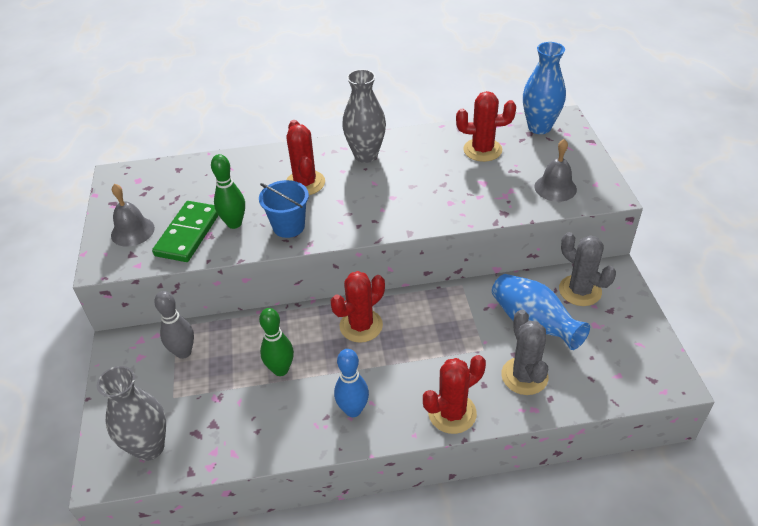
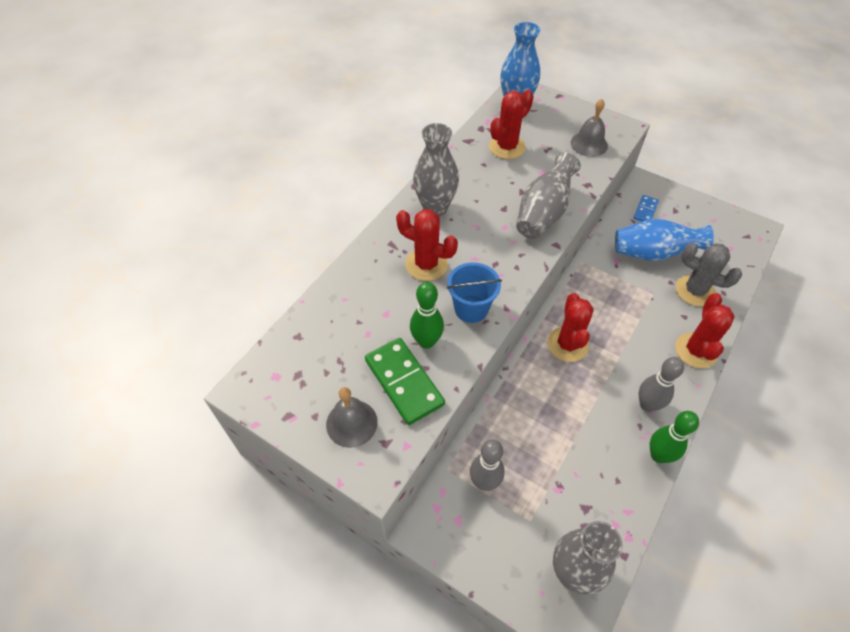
camera: 50 degrees left, 10 degrees up
(280, 369) = (567, 424): green bowling pin -> green bowling pin (658, 455)
(353, 410) = (647, 405): blue bowling pin -> grey bowling pin
(435, 207) = (543, 213): none -> grey vase
(580, 291) = (645, 210): grey cactus -> blue domino

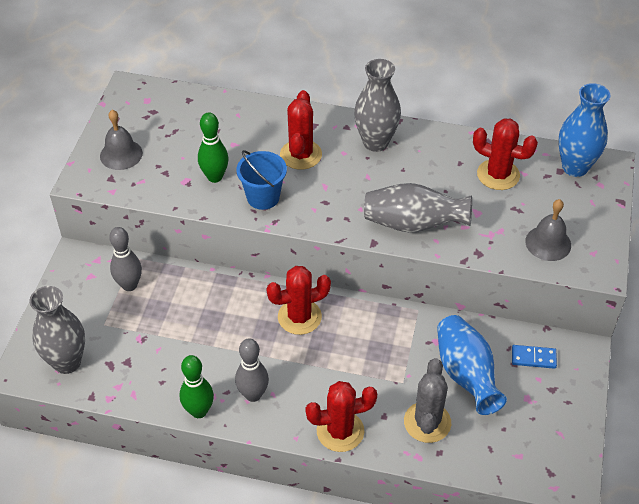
camera: 70 degrees right, 5 degrees down
(404, 382) = (169, 174): green domino -> none

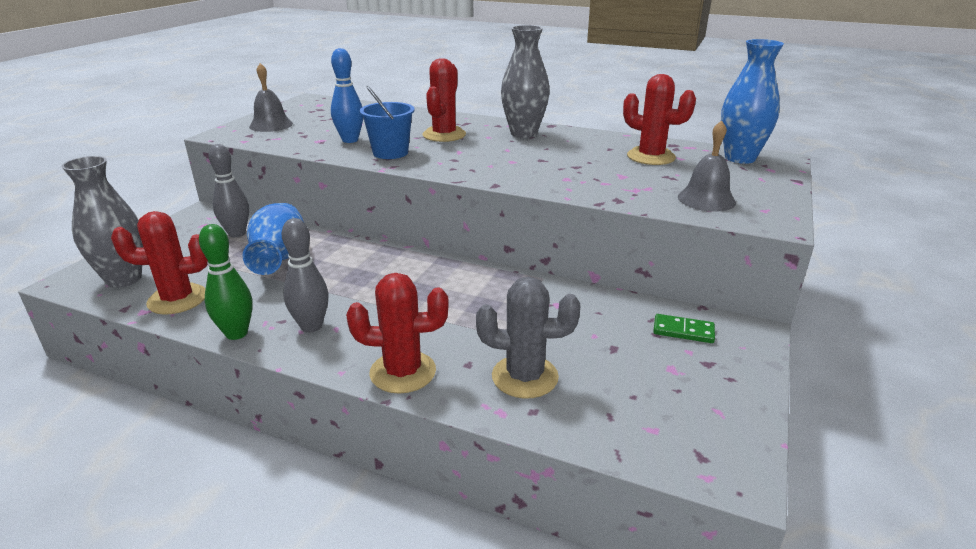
camera: 10 degrees right, 20 degrees down
(215, 177) = (350, 140): green bowling pin -> blue bowling pin
(299, 317) = (402, 270): red cactus -> red cactus (177, 299)
(413, 224) = (545, 177): grey vase -> none
(427, 422) = (525, 377): grey cactus -> grey cactus turned 75 degrees clockwise
(465, 374) = (589, 337): blue vase -> blue vase (280, 258)
(533, 358) = (683, 331): blue domino -> green domino

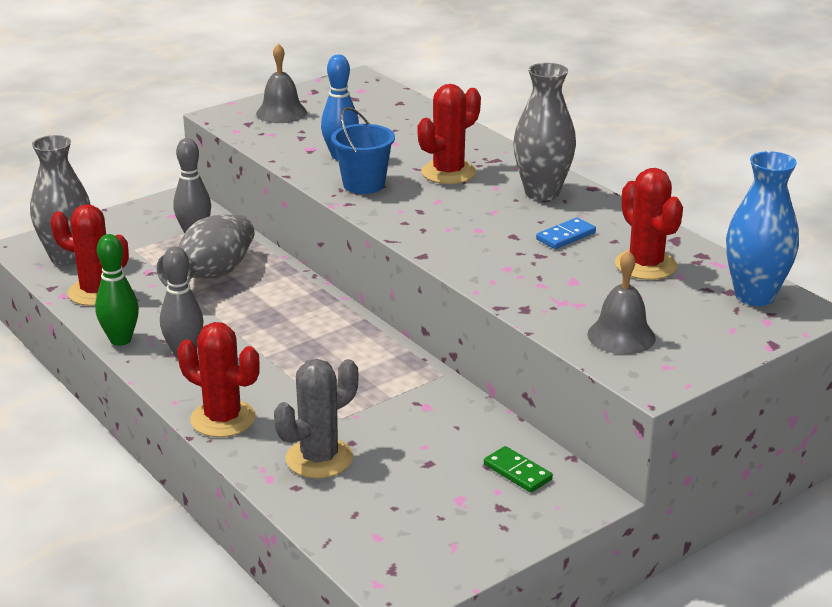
camera: 30 degrees right, 0 degrees up
(280, 258) = (212, 275): blue vase -> grey vase
(525, 377) = (319, 458): grey cactus -> grey cactus turned 75 degrees counterclockwise
(576, 152) = (565, 236): none -> blue domino

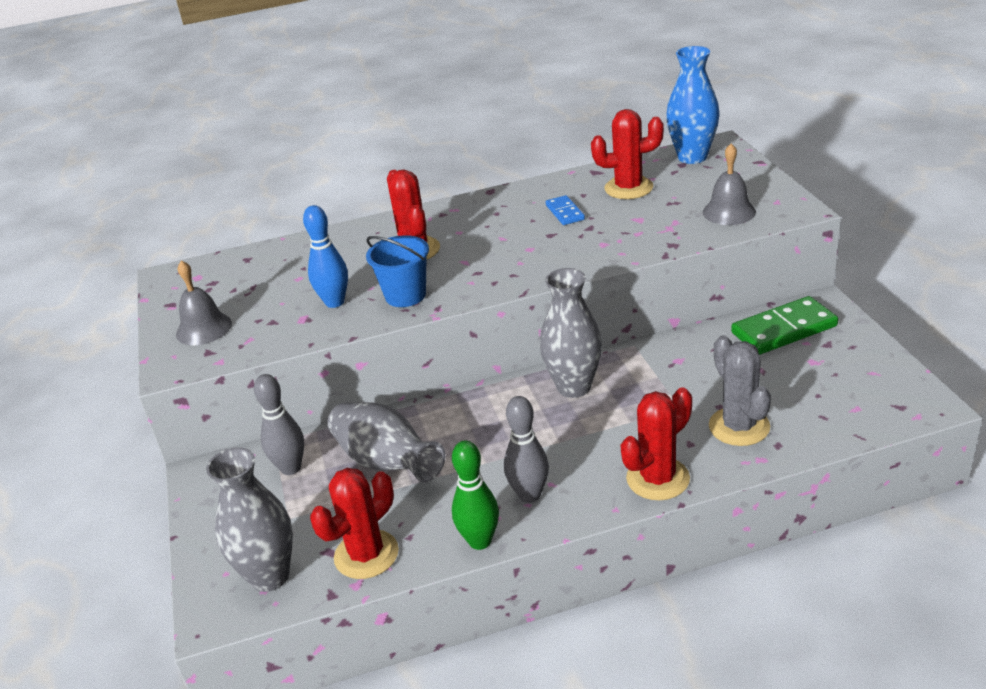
camera: 65 degrees left, 5 degrees up
(517, 472) = (784, 330): green domino -> green domino, size x1.85
(542, 193) = (484, 213): grey vase -> grey vase (574, 387)

